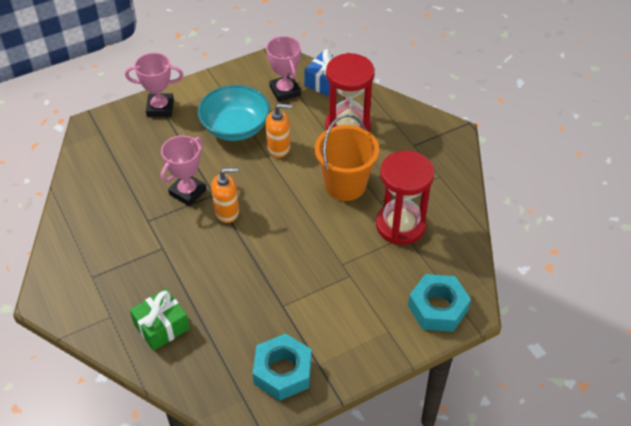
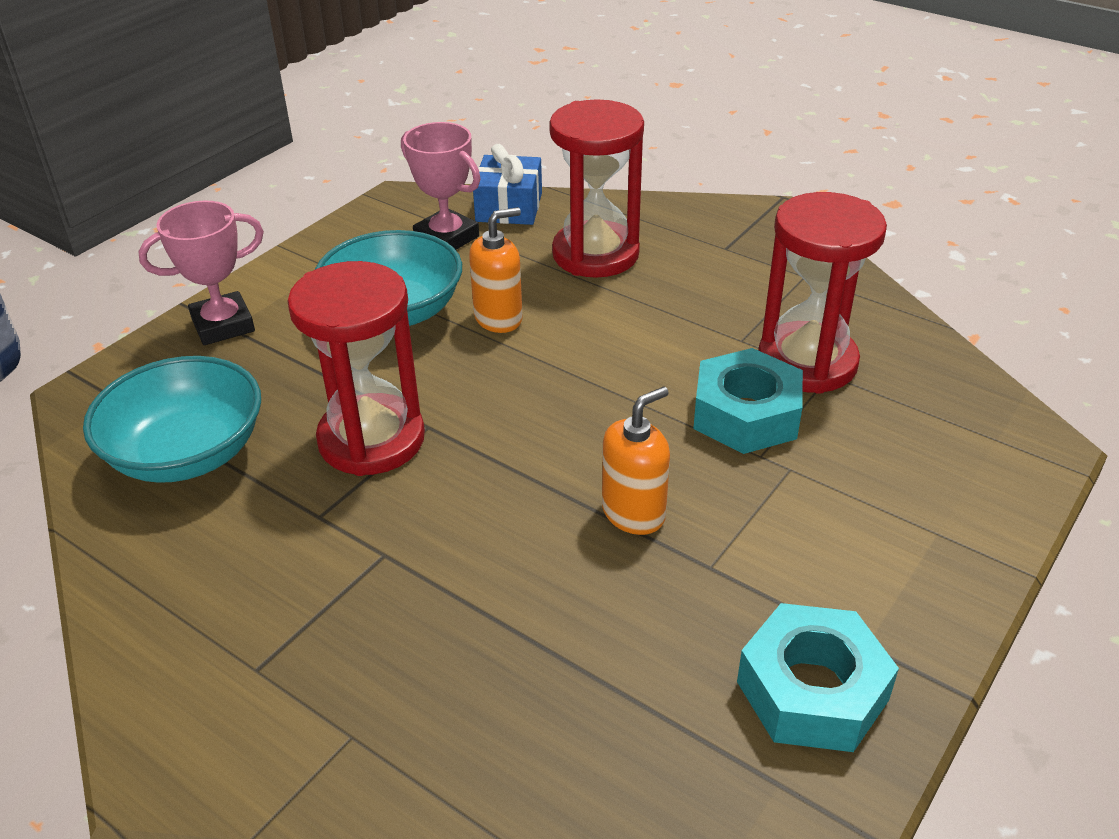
camera: 25 degrees left, 10 degrees down
(114, 171) = (187, 453): none -> turquoise bowl
(161, 326) = (487, 708): green gift -> none
(188, 192) = (371, 439): pink trophy -> red hourglass
(227, 212) = (475, 446): orange soap dispenser -> orange soap dispenser (634, 513)
(345, 185) = (661, 335): orange bucket -> none
(438, 308) = (986, 463): turquoise nut -> turquoise nut (746, 415)

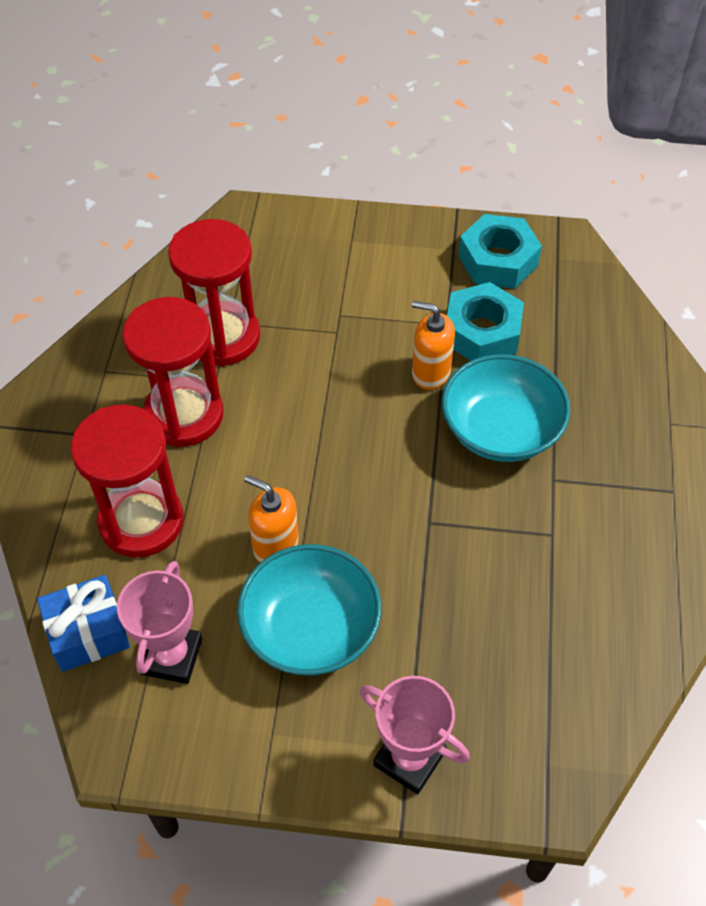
camera: 120 degrees left, 15 degrees up
(187, 453) = (562, 660): turquoise bowl -> turquoise bowl (501, 430)
(371, 439) = (466, 548): red hourglass -> red hourglass (184, 415)
(746, 415) = (301, 351): turquoise nut -> turquoise nut (482, 332)

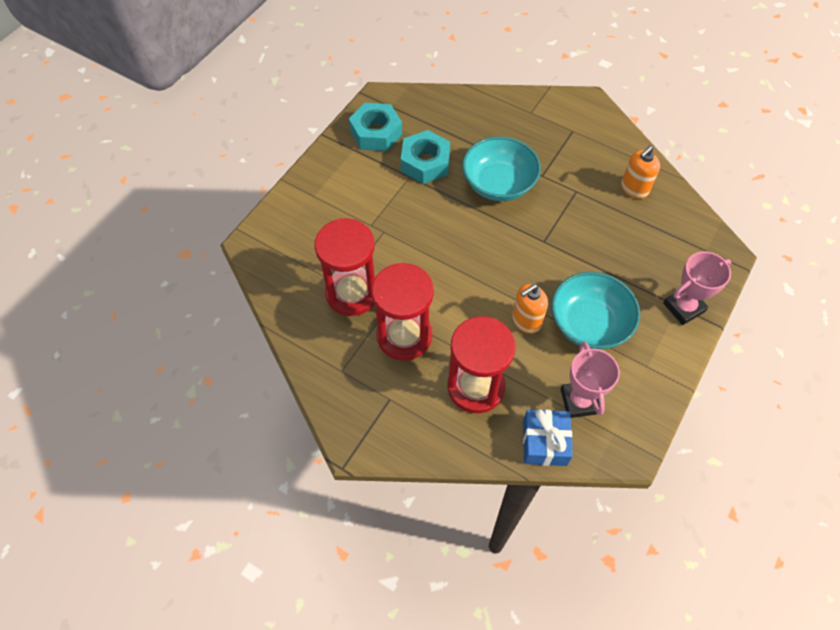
camera: 65 degrees left, 5 degrees up
(171, 656) = (579, 401): pink trophy -> pink trophy turned 45 degrees clockwise
(430, 373) = (441, 198): orange soap dispenser -> orange soap dispenser (634, 189)

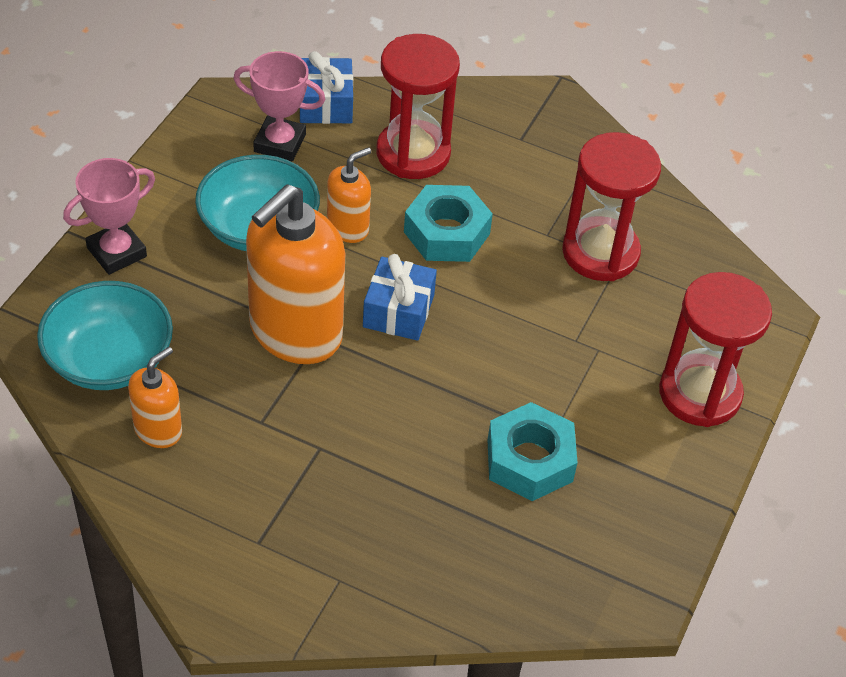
camera: 170 degrees right, 10 degrees down
(376, 133) = (631, 516): turquoise nut -> turquoise nut (447, 233)
(404, 336) = (515, 204): red hourglass -> red hourglass (699, 393)
(494, 256) = (398, 311): none -> blue gift
(498, 183) = (396, 428): turquoise bowl -> turquoise bowl (109, 360)
(559, 244) = (295, 332): none -> orange soap dispenser
(579, 401) = (280, 143): pink trophy -> pink trophy turned 60 degrees counterclockwise

